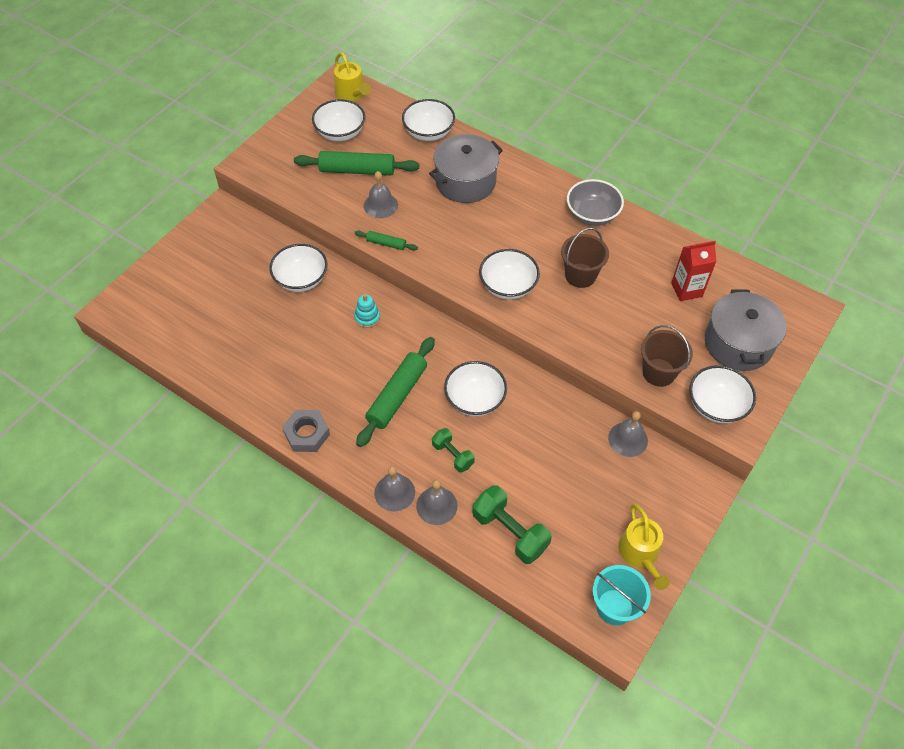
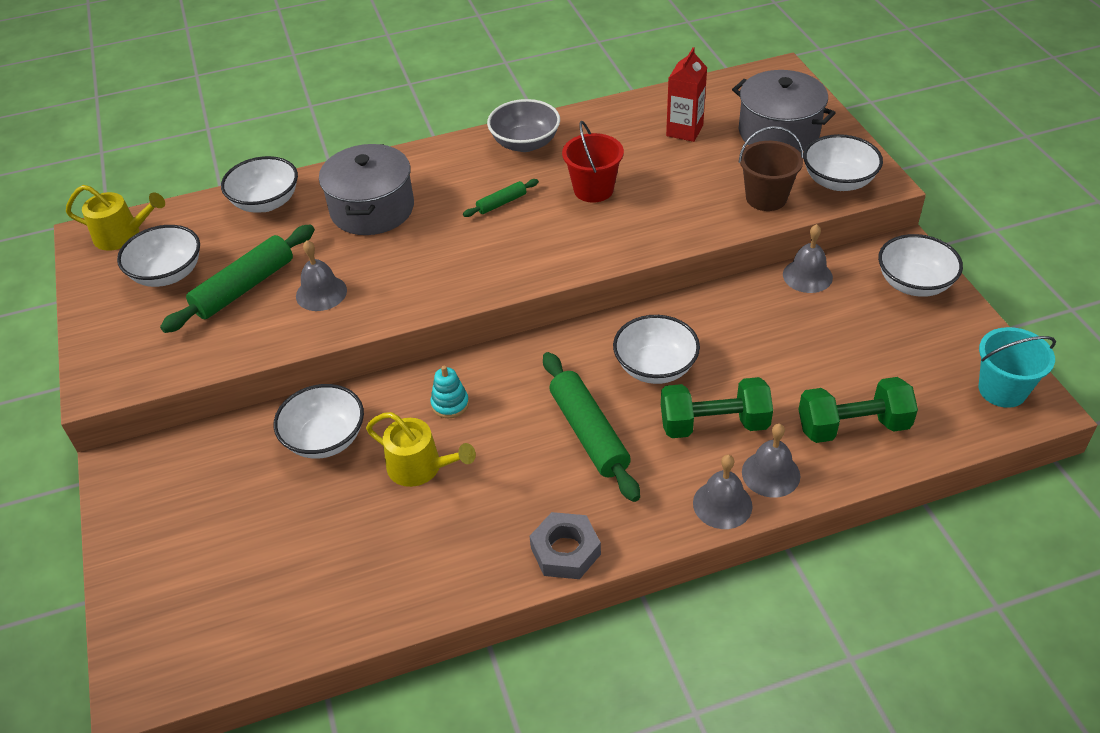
camera: 50 degrees left, 10 degrees down
(386, 244) = (383, 316): green rolling pin -> green rolling pin (501, 203)
(452, 455) = (714, 424): green dumbbell -> green dumbbell, size x1.66
(508, 286) = (551, 248): white bowl -> white bowl (914, 283)
(580, 275) = (593, 189): brown bucket -> red bucket
(640, 553) = (951, 337): yellow watering can -> yellow watering can (420, 467)

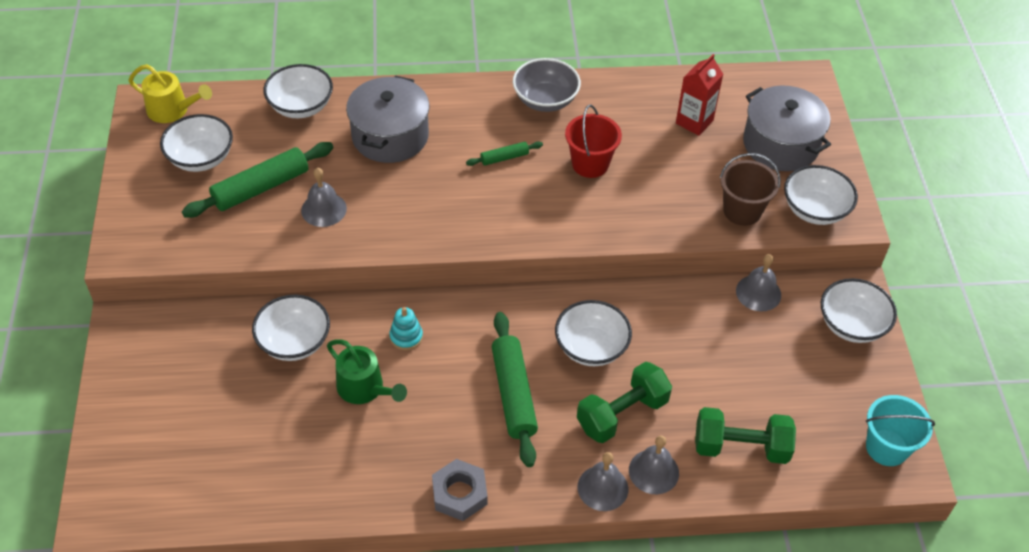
camera: 10 degrees right, 5 degrees up
(420, 467) = (364, 388): yellow watering can -> green watering can
(714, 424) = (622, 414): green dumbbell -> green dumbbell turned 45 degrees counterclockwise

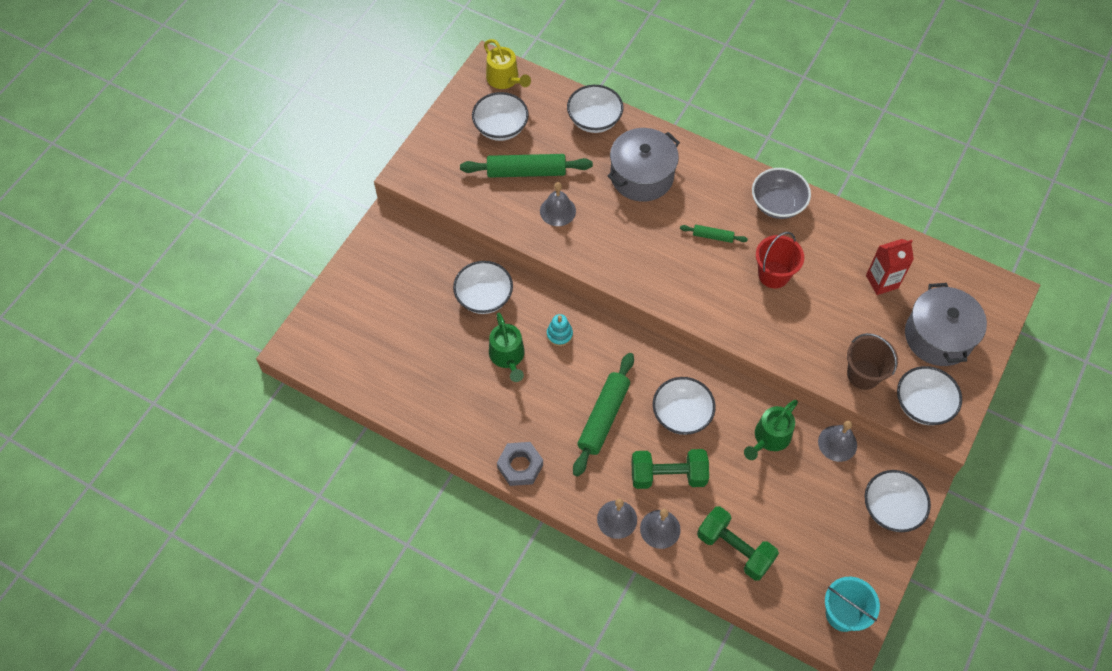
camera: 35 degrees right, 10 degrees up
(692, 322) = (769, 438): none -> green watering can

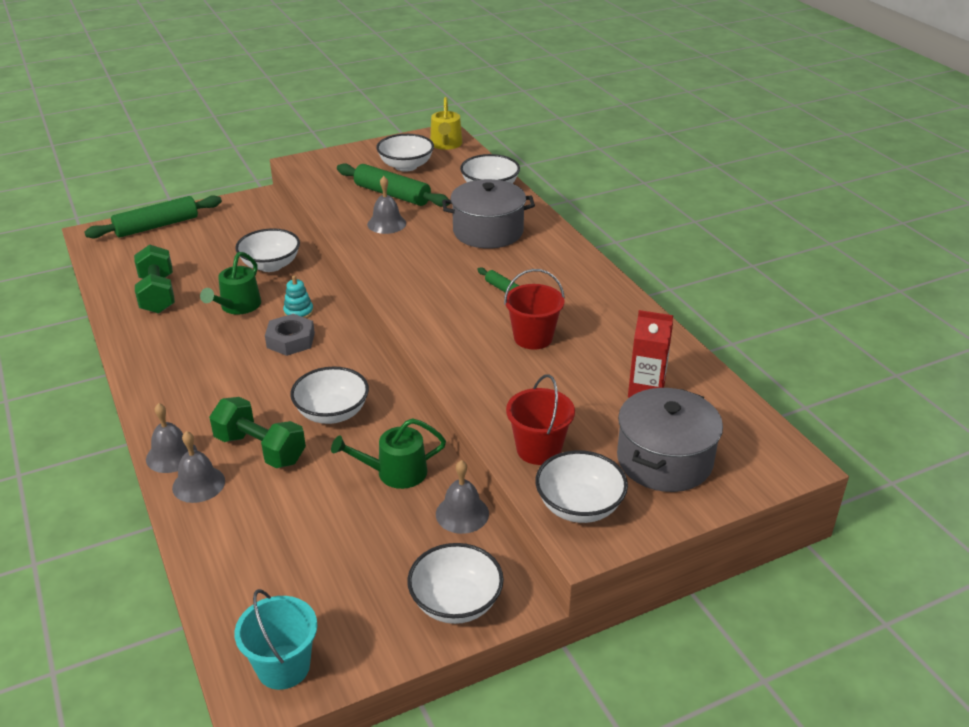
camera: 35 degrees right, 25 degrees down
(520, 466) = (146, 377): grey nut -> grey nut (290, 340)
(603, 417) = (260, 380): green rolling pin -> green rolling pin (157, 226)
(734, 549) = (246, 540): green dumbbell -> green dumbbell (158, 294)
(777, 204) = (597, 295): grey bowl -> none
(863, 374) = (538, 449): brown bucket -> red bucket

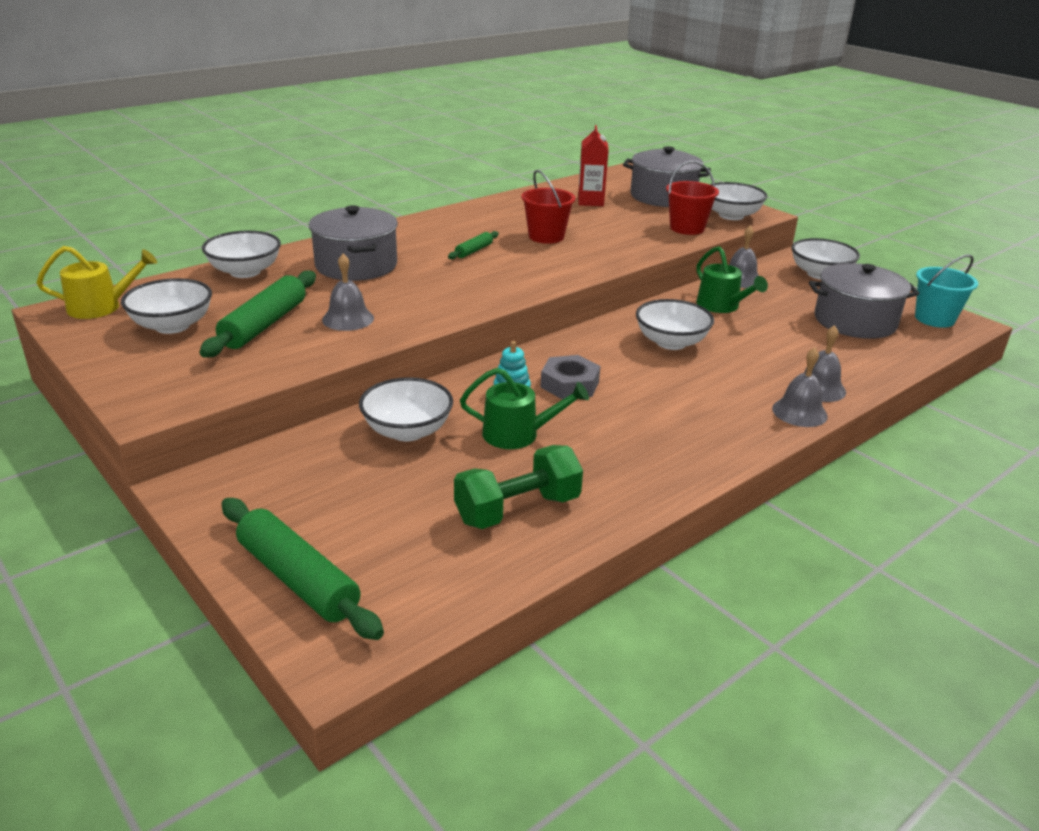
camera: 105 degrees left, 5 degrees down
(260, 449) = (748, 367): green dumbbell -> none
(313, 576) = (855, 321): none -> grey pot

